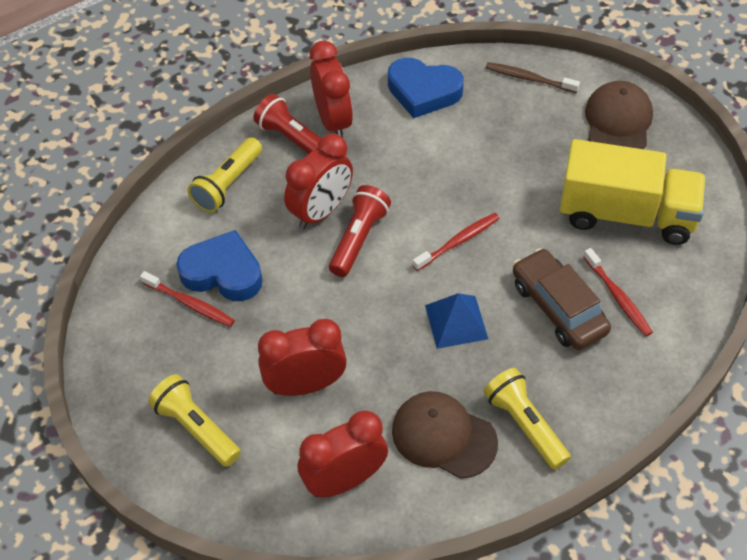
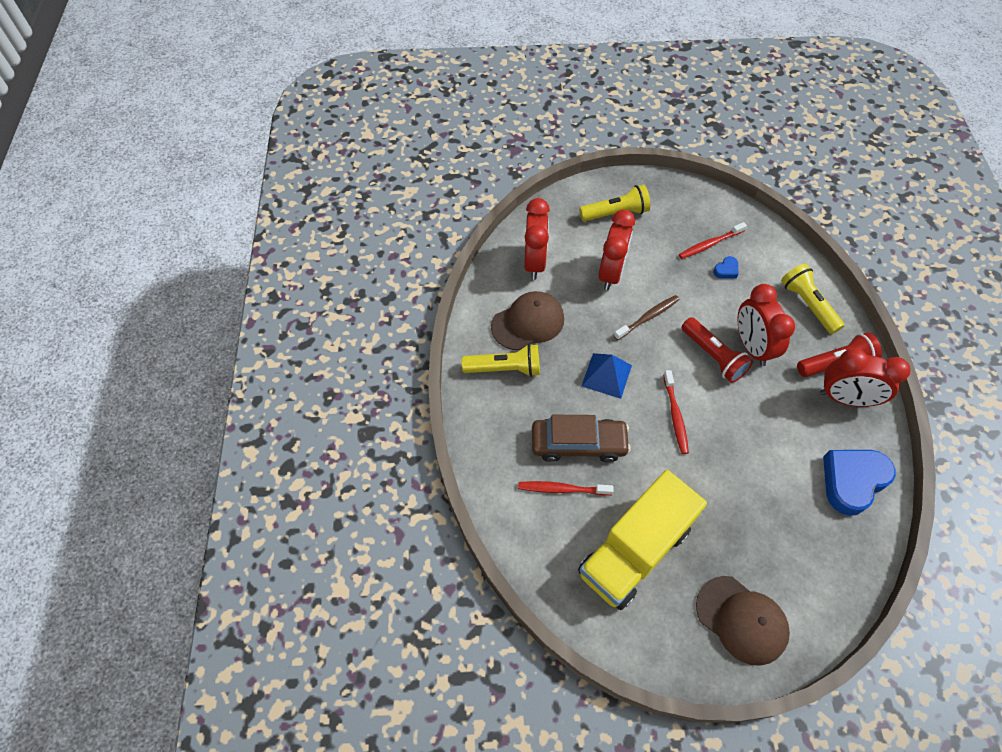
camera: 120 degrees right, 5 degrees up
(223, 272) = (726, 270): blue heart -> blue heart, size x0.43
(529, 78) = (833, 578): brown toothbrush -> brown toothbrush (648, 317)

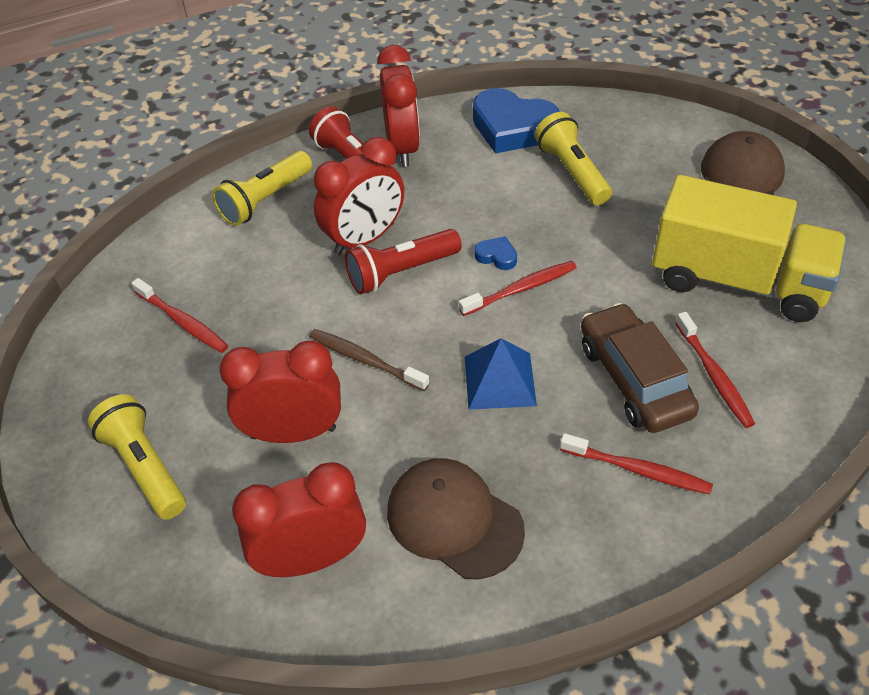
camera: 110 degrees left, 10 degrees down
(505, 368) = (564, 520): yellow flashlight -> yellow flashlight (572, 172)
(517, 415) = (638, 470): none -> red toothbrush
(713, 356) = (401, 272): red flashlight -> red flashlight turned 150 degrees counterclockwise
(726, 270) = (231, 292): blue heart -> blue heart (496, 256)

